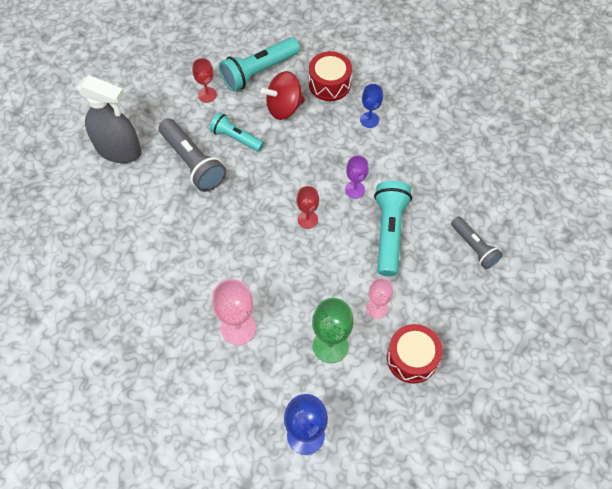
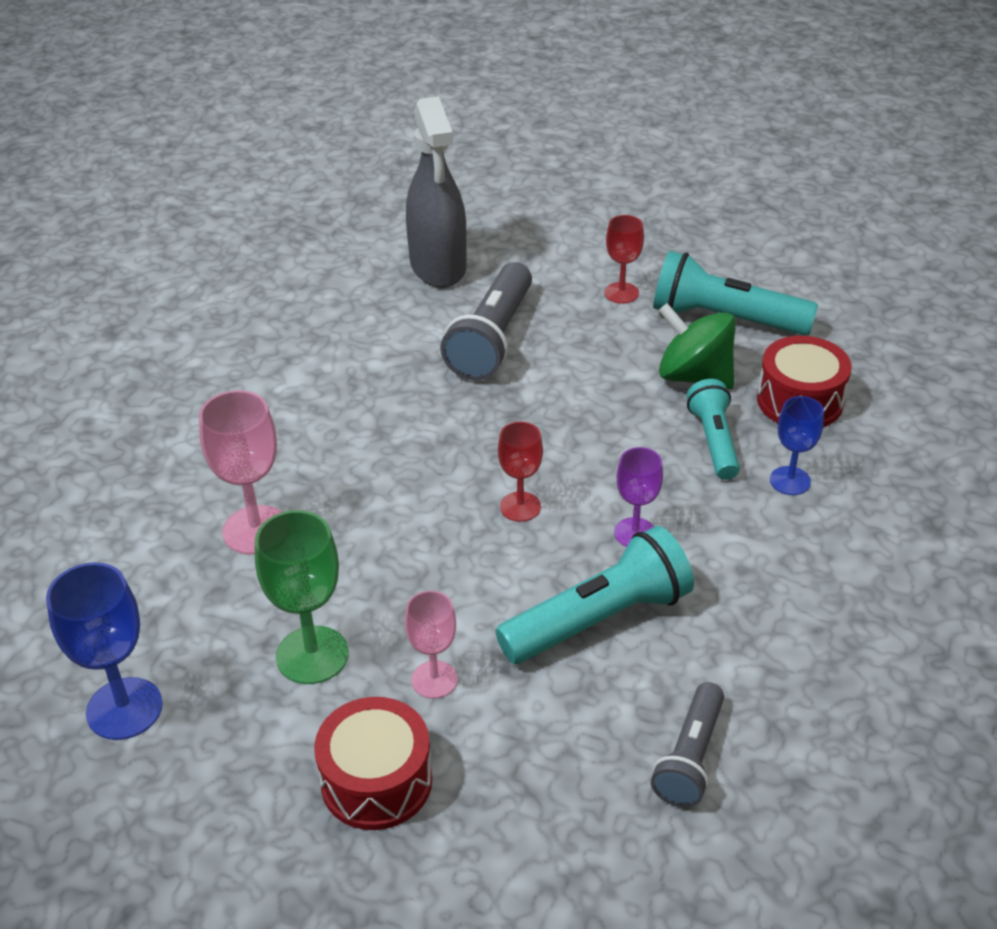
camera: 55 degrees right, 20 degrees down
(236, 138) = (581, 358): turquoise flashlight -> turquoise flashlight (714, 441)
(284, 107) = (694, 376): red spinning top -> green spinning top

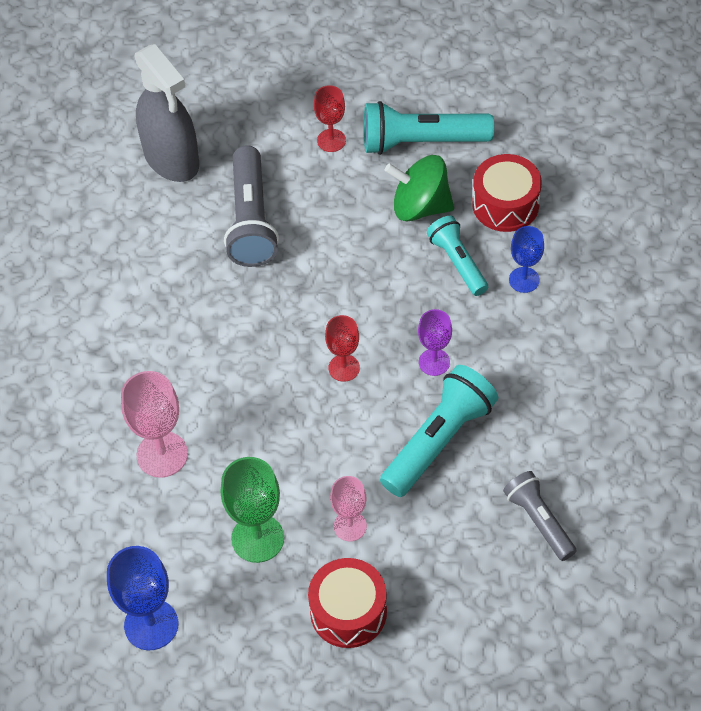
camera: 20 degrees left, 15 degrees up
(690, 757) = (539, 521): grey flashlight -> grey flashlight turned 150 degrees clockwise

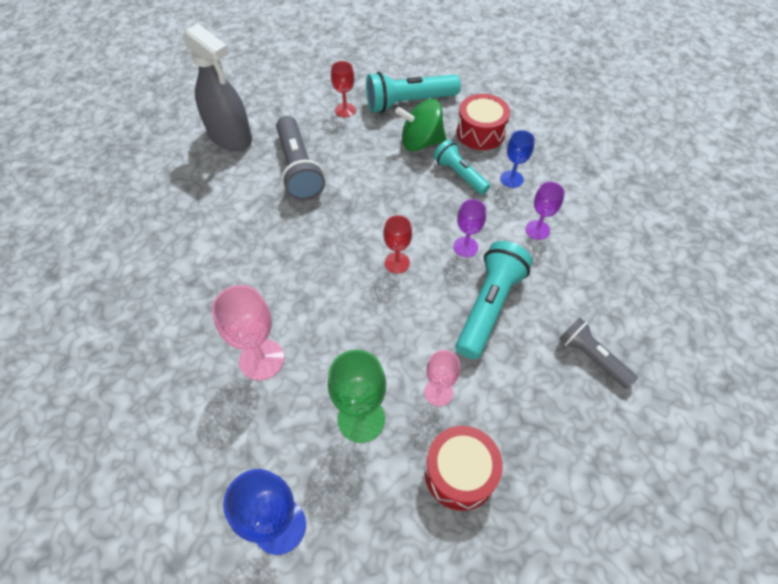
camera: 15 degrees left, 0 degrees up
(532, 355) = (537, 230): none -> purple goblet

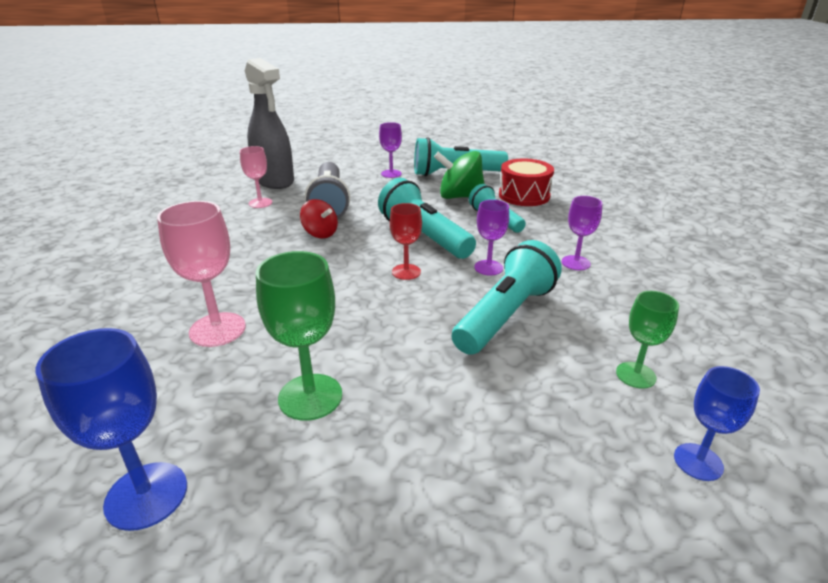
camera: 10 degrees right, 25 degrees down
(305, 218) = (320, 233): none -> red spinning top
(345, 110) = (391, 174): red goblet -> purple goblet
(401, 209) = (424, 236): none -> turquoise flashlight
(438, 392) = (420, 383): pink goblet -> pink goblet (260, 203)
(460, 473) = (424, 472): red drum -> none
(511, 179) = (551, 226): blue goblet -> blue goblet (698, 462)
(592, 357) = (635, 375): grey flashlight -> green goblet

